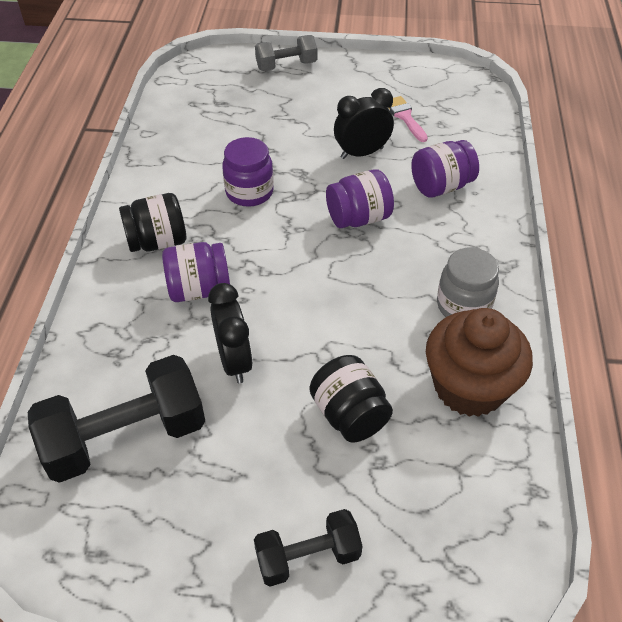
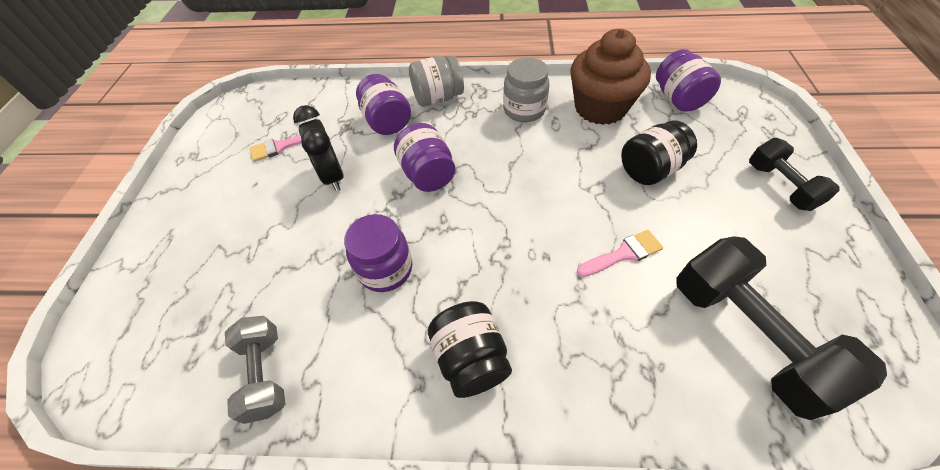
camera: 90 degrees left, 5 degrees up
(198, 289) = (539, 299): purple jar -> purple jar (678, 99)
(234, 361) = (623, 254): black clock -> pink brush
(286, 66) = (146, 256): grey dumbbell -> grey dumbbell (265, 374)
(484, 227) = (438, 98): none -> grey jar

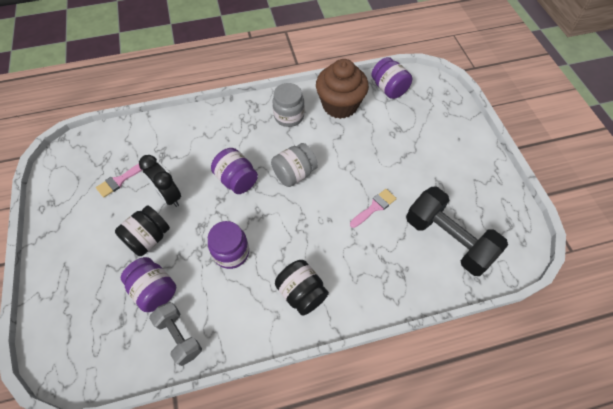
camera: 20 degrees left, 5 degrees up
(387, 122) = (193, 144): purple jar -> purple jar (154, 290)
(438, 98) = (224, 118): grey jar -> grey jar (294, 174)
(649, 170) = (380, 146): black jar -> black jar (148, 238)
(780, 186) = (457, 142): black dumbbell -> none

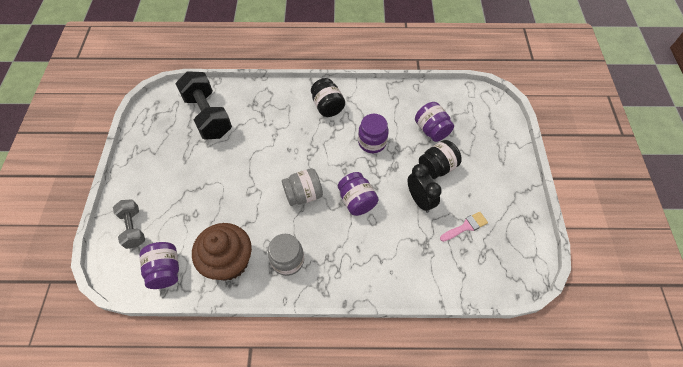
camera: 165 degrees left, 0 degrees up
(179, 336) = (414, 100): grey dumbbell -> grey dumbbell (133, 228)
(374, 207) = (248, 150): pink brush -> none

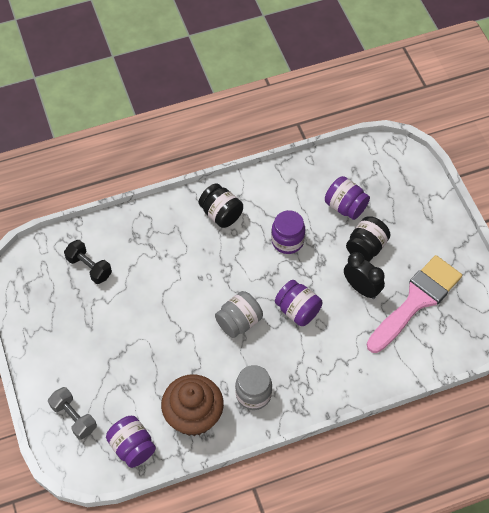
camera: 20 degrees left, 0 degrees up
(208, 115) = (89, 267): black dumbbell -> black dumbbell, size x0.58
(466, 226) = (416, 300): pink brush -> pink brush, size x2.28

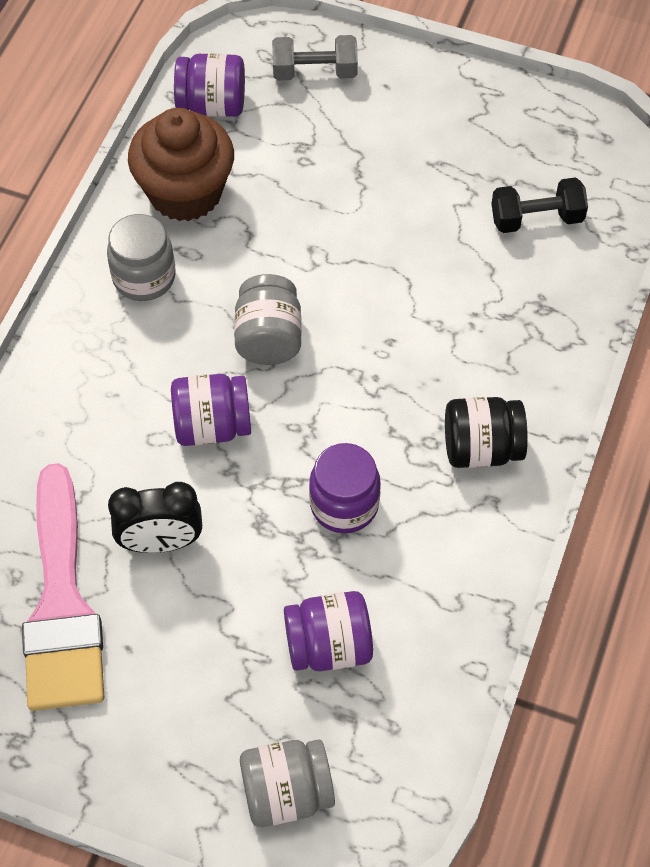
camera: 130 degrees right, 0 degrees up
(366, 247) = (223, 612): black jar -> none
(406, 182) = (286, 793): none -> grey jar

